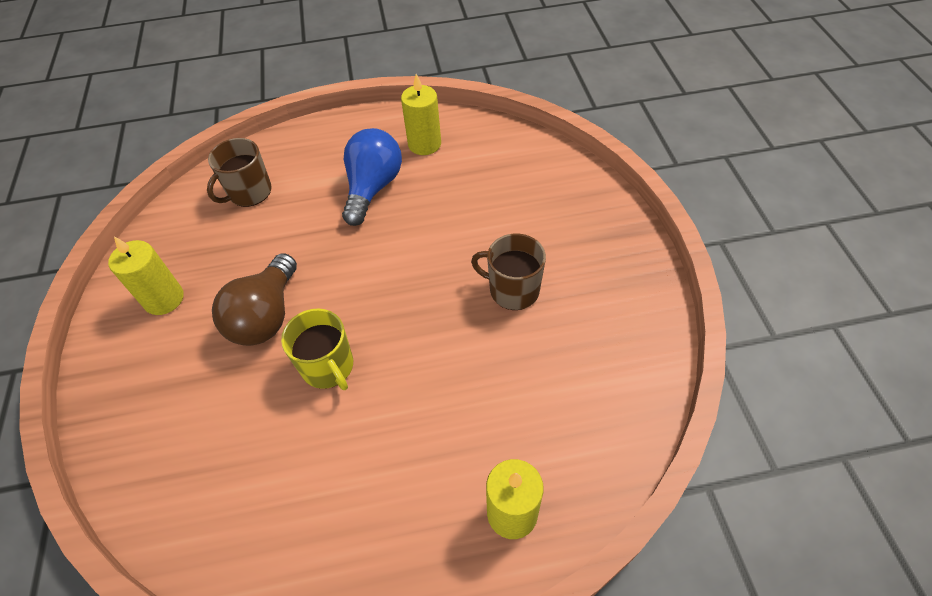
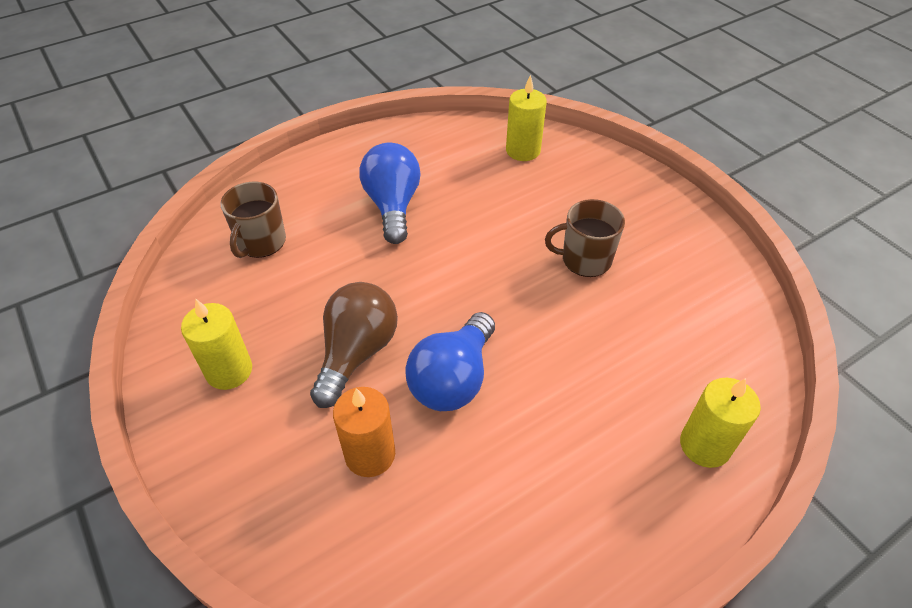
camera: 25 degrees left, 5 degrees down
(225, 410) = (370, 454): none -> orange candle
(266, 316) = (357, 353): brown light bulb -> brown light bulb turned 150 degrees counterclockwise
(328, 367) = (453, 379): yellow mug -> blue light bulb
(424, 144) = (420, 155): yellow candle -> yellow candle (523, 151)

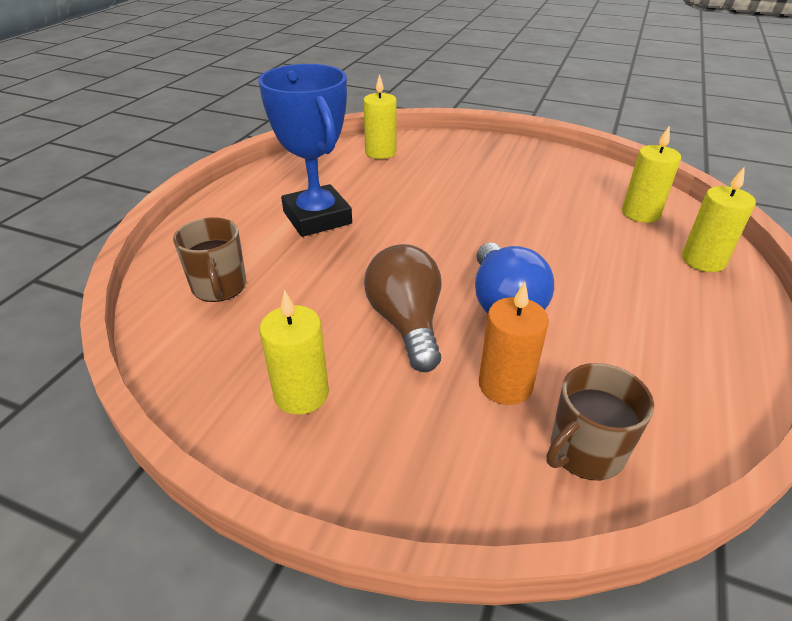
camera: 35 degrees left, 10 degrees down
(393, 206) = (317, 218): blue light bulb -> blue trophy
(585, 259) = (502, 195): brown mug -> brown mug (585, 451)
(708, 353) = (640, 213): none -> yellow candle

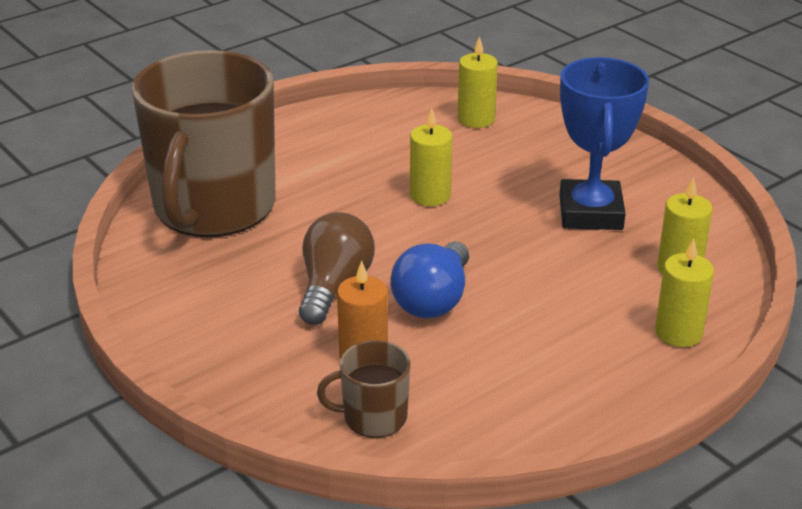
camera: 30 degrees right, 5 degrees down
(219, 287) = (213, 207): brown mug -> brown mug, size x2.39
(301, 394) = (209, 306): yellow candle -> yellow candle (430, 195)
(317, 218) = (346, 171): blue trophy -> blue trophy (590, 213)

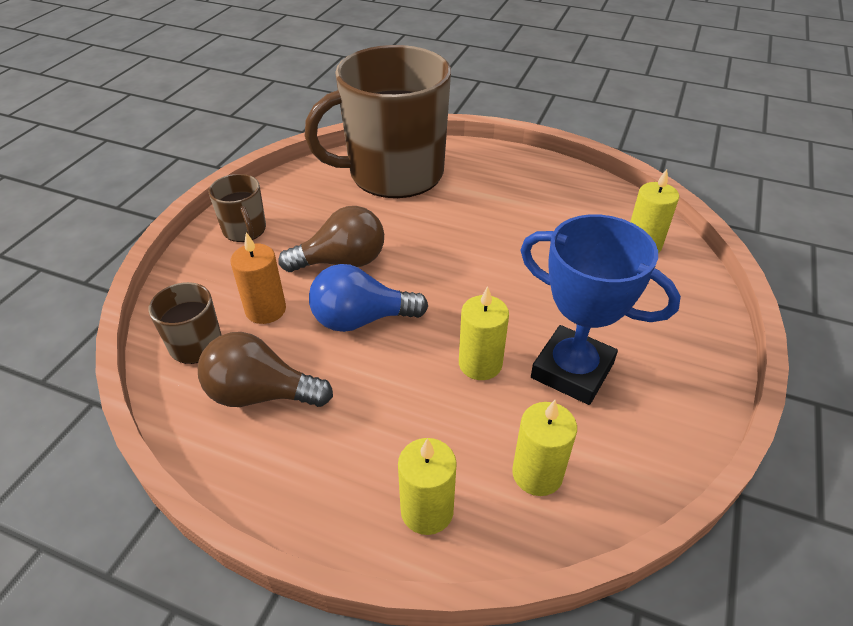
camera: 60 degrees right, 10 degrees up
(205, 338) = (245, 230): none -> brown mug
(430, 195) = (503, 263): yellow candle -> yellow candle (480, 364)
(483, 389) = (261, 394): none -> brown light bulb
(590, 213) = (572, 370): blue trophy -> blue trophy turned 60 degrees clockwise

